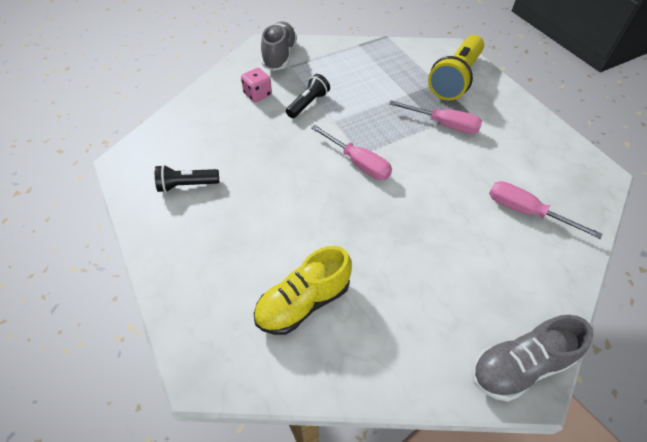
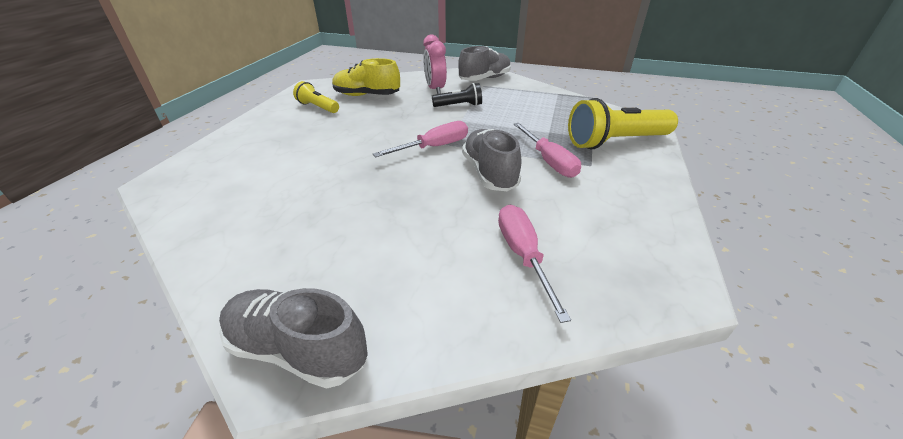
camera: 45 degrees right, 15 degrees down
(187, 185) = (318, 107): black flashlight -> yellow flashlight
(257, 94) = (435, 89): pink dice -> pink clock
(303, 302) = (258, 190): yellow shoe -> yellow shoe (367, 95)
(358, 163) = (434, 147): pink screwdriver -> pink screwdriver turned 120 degrees counterclockwise
(427, 161) = (489, 173): none -> grey shoe

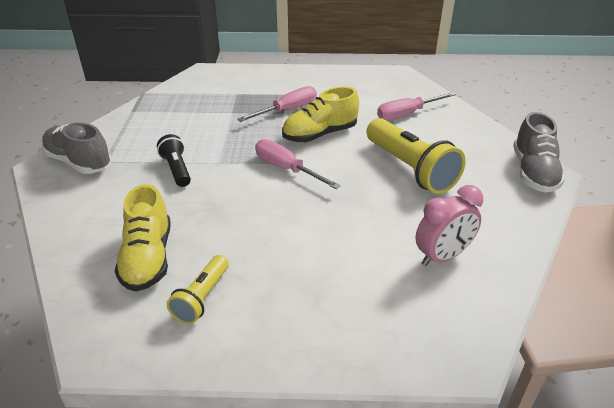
camera: 105 degrees left, 0 degrees up
(435, 89) = (120, 197): pink clock -> pink clock (442, 256)
(489, 173) = (320, 134): grey shoe -> yellow shoe
(615, 142) = (242, 84): yellow flashlight -> yellow flashlight (410, 169)

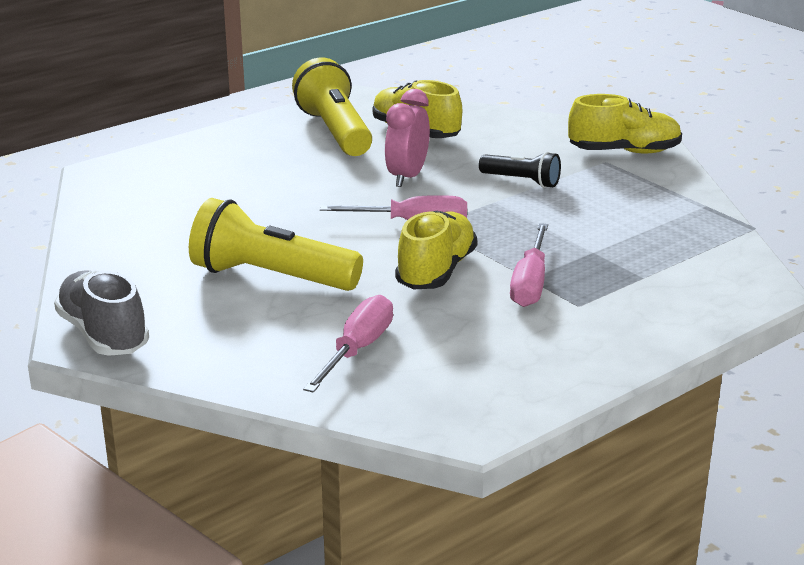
camera: 140 degrees right, 10 degrees down
(79, 162) = (624, 152): grey shoe -> yellow shoe
(202, 298) = (335, 132): yellow flashlight -> yellow flashlight, size x1.82
(442, 256) = (162, 217): pink clock -> pink clock (407, 177)

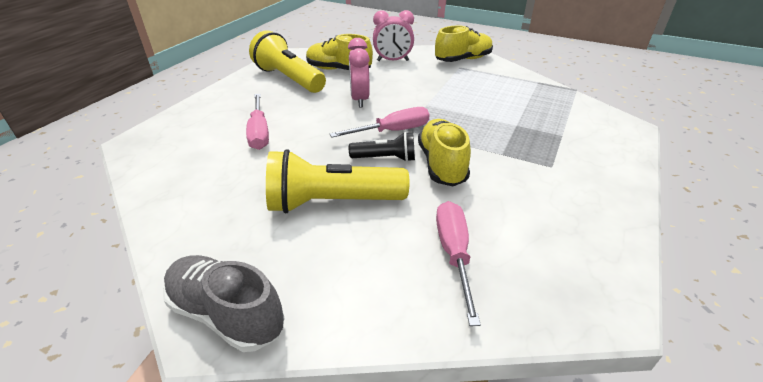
camera: 25 degrees left, 10 degrees up
(510, 133) = (393, 60): none -> pink clock
(521, 181) = (428, 88): black flashlight -> black flashlight (385, 158)
(530, 283) = (507, 157): pink screwdriver -> pink screwdriver (259, 132)

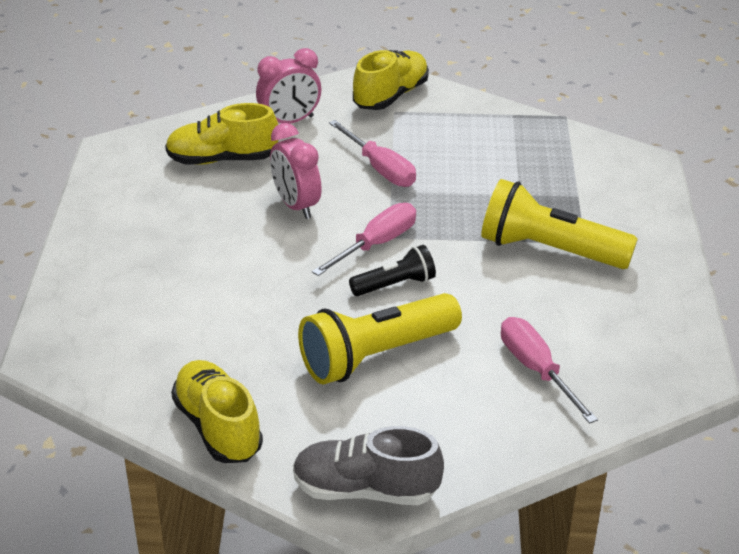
camera: 25 degrees left, 0 degrees up
(259, 132) = (205, 294): pink screwdriver -> pink screwdriver (380, 168)
(289, 79) = (162, 195): yellow flashlight -> yellow flashlight (549, 250)
(442, 164) = (464, 274): yellow shoe -> yellow shoe (218, 427)

